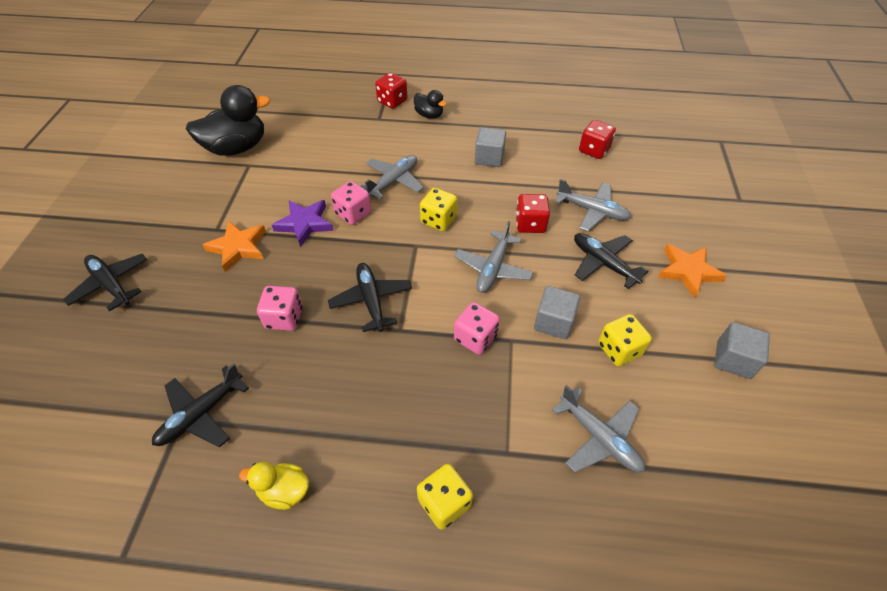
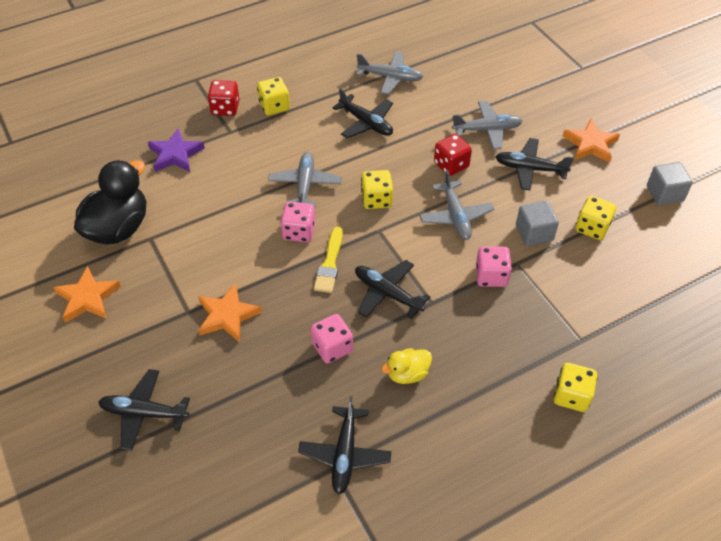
camera: 35 degrees left, 0 degrees up
(168, 184) = (87, 298): none -> orange star
(284, 491) = (462, 460): yellow duck -> yellow duck (407, 374)
(304, 224) = (265, 263): purple star -> purple star (175, 154)
(351, 250) = (330, 263): none -> yellow brush
(429, 115) = (274, 106): black duck -> yellow dice
(489, 158) = (366, 123): grey cube -> black plane
(594, 150) = (444, 75): red dice -> none
(599, 437) = (627, 294): grey plane -> grey plane (390, 77)

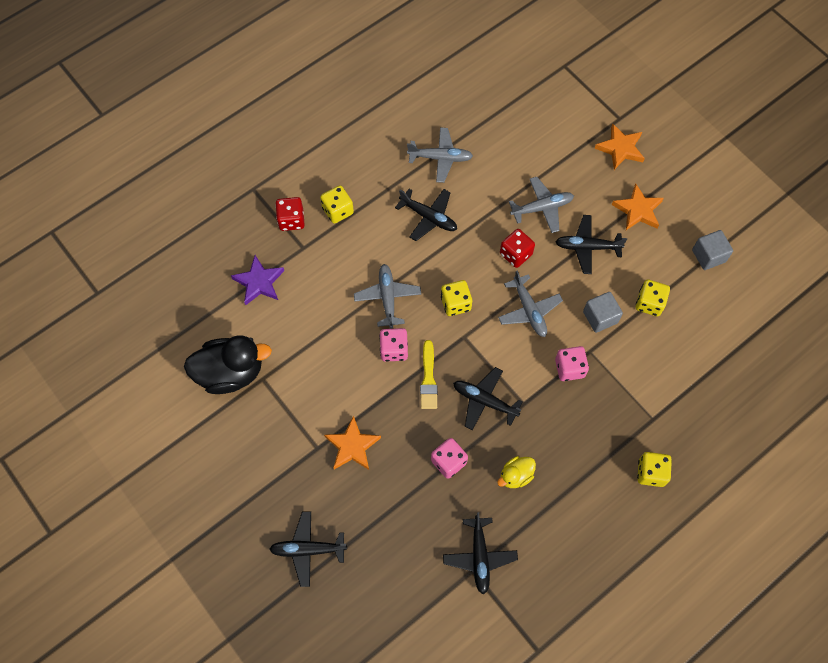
camera: 10 degrees left, 15 degrees up
(87, 298) = (226, 449): orange star -> orange star (620, 149)
(118, 228) = (230, 373): black duck -> black duck turned 60 degrees clockwise

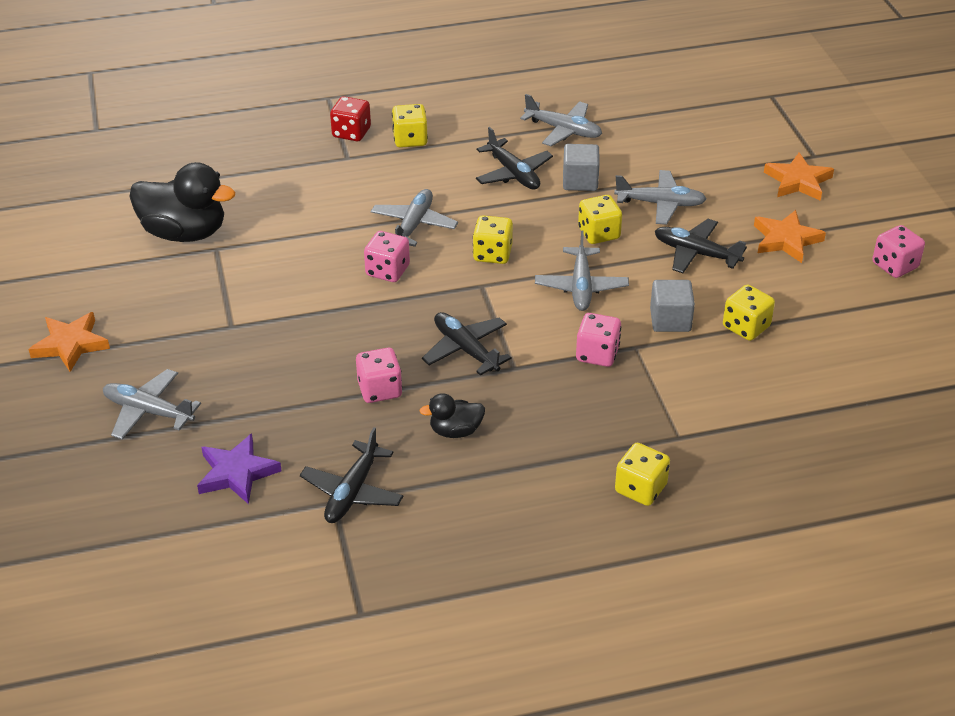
camera: 25 degrees right, 25 degrees down
(259, 282) = (276, 171): purple star -> purple star (237, 473)
(307, 549) = (148, 411): black plane -> grey plane
(352, 446) = (273, 338): orange star -> orange star (70, 345)
(428, 379) = (410, 308): yellow brush -> none
(515, 254) = (599, 233): red dice -> yellow dice
(515, 476) = (455, 431): yellow duck -> black duck
(708, 256) = (857, 307): grey cube -> grey cube (580, 181)
(715, 207) = (894, 266): none -> pink dice

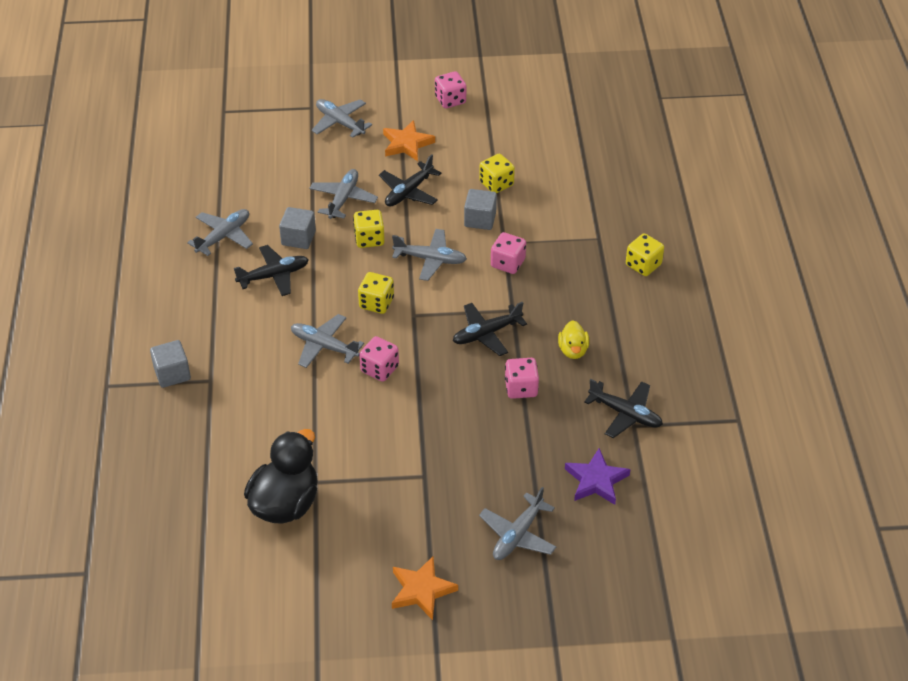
camera: 80 degrees left, 5 degrees up
(351, 133) = (172, 374): red dice -> grey cube
(410, 139) = (199, 335): yellow dice -> none
(455, 431) = (573, 350): black duck -> yellow duck
(798, 181) = (340, 122): orange star -> grey plane

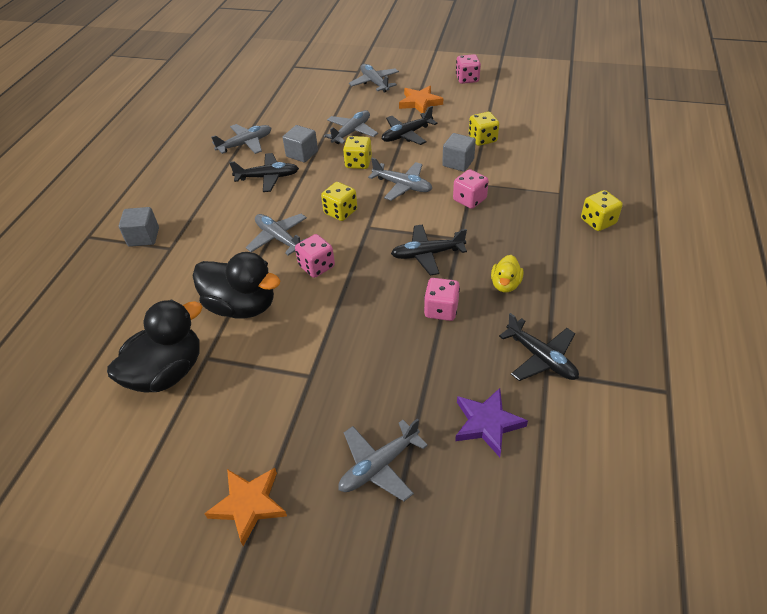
camera: 20 degrees right, 0 degrees up
(323, 425) = (242, 306): none -> black duck

